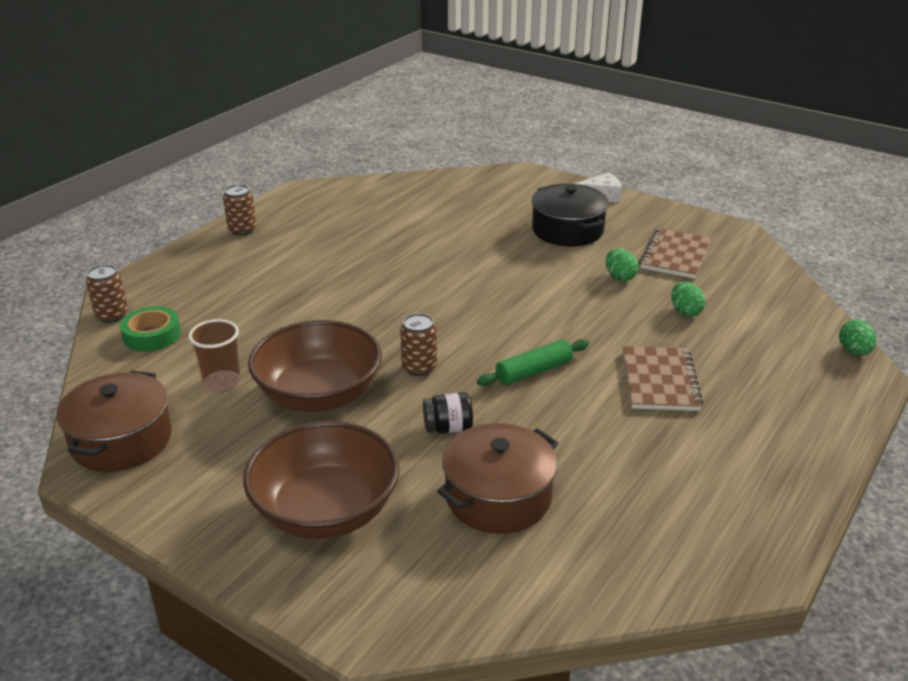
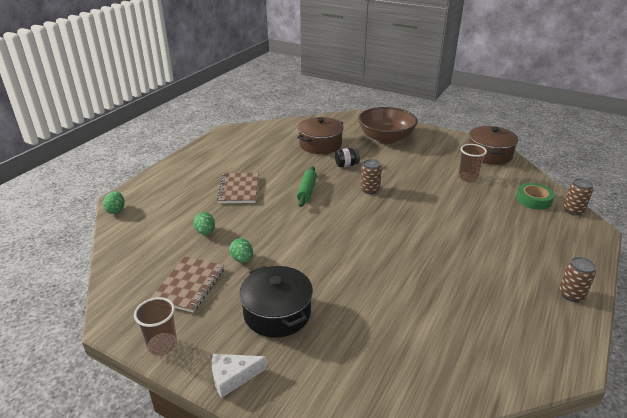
camera: 175 degrees right, 0 degrees up
(319, 395) = (415, 175): brown bowl -> none
(534, 371) = (307, 191): green rolling pin -> green rolling pin turned 45 degrees counterclockwise
(675, 215) = (162, 345): none -> brown cup

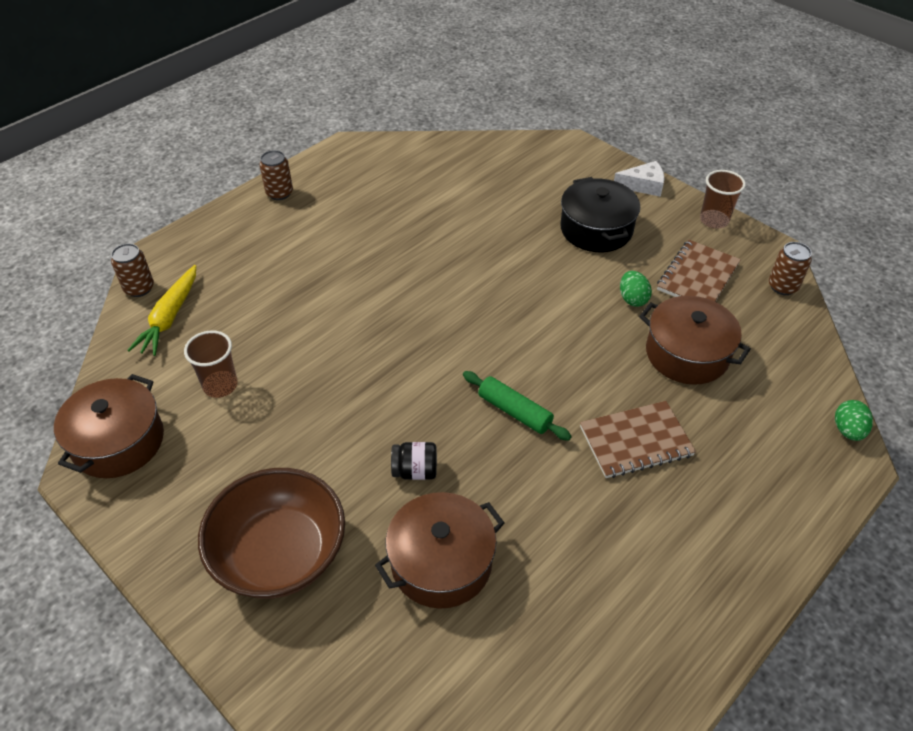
camera: 165 degrees left, 15 degrees up
(205, 232) = (687, 354): green egg -> brown pot
(239, 189) = (636, 441): brown notebook -> brown notebook turned 60 degrees clockwise
(307, 191) = (514, 411): green rolling pin -> green rolling pin turned 75 degrees counterclockwise
(369, 190) = (406, 391): brown can -> brown can (782, 286)
(533, 200) = (170, 317): green tape -> yellow carrot

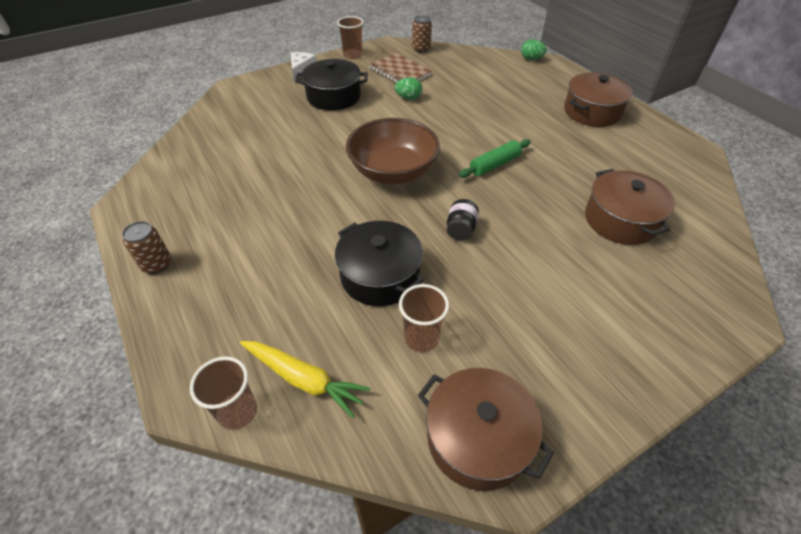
camera: 75 degrees left, 0 degrees up
(139, 288) = (237, 411): brown can -> brown cup
(280, 554) = (616, 309): brown bowl -> brown bowl (393, 171)
(293, 339) = (380, 276): none -> black pot
(415, 471) = (541, 220): black jar -> black jar (460, 229)
(636, 441) = (528, 123): brown notebook -> none
(687, 354) = (463, 90): brown pot -> brown pot (592, 112)

